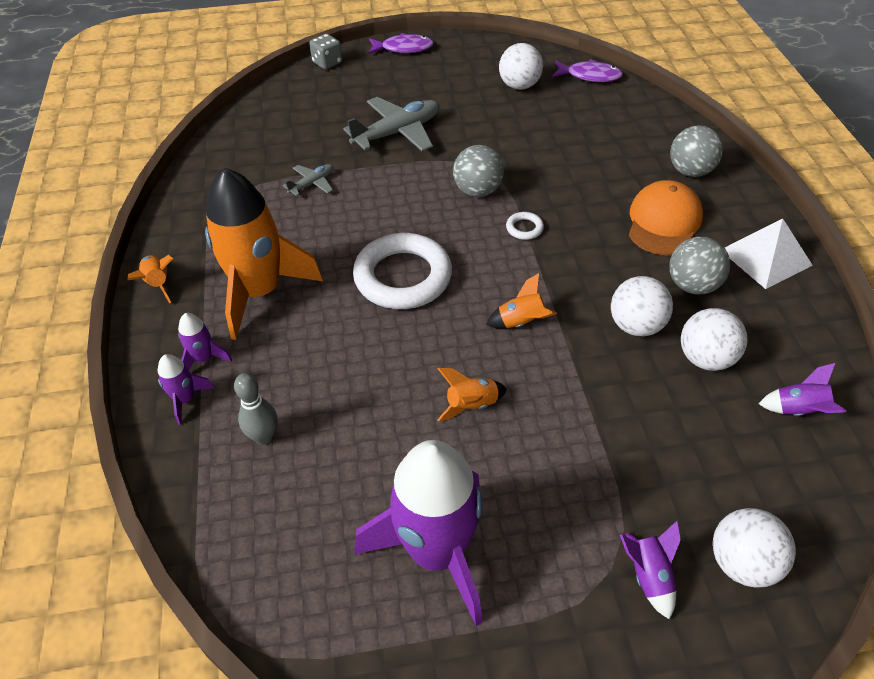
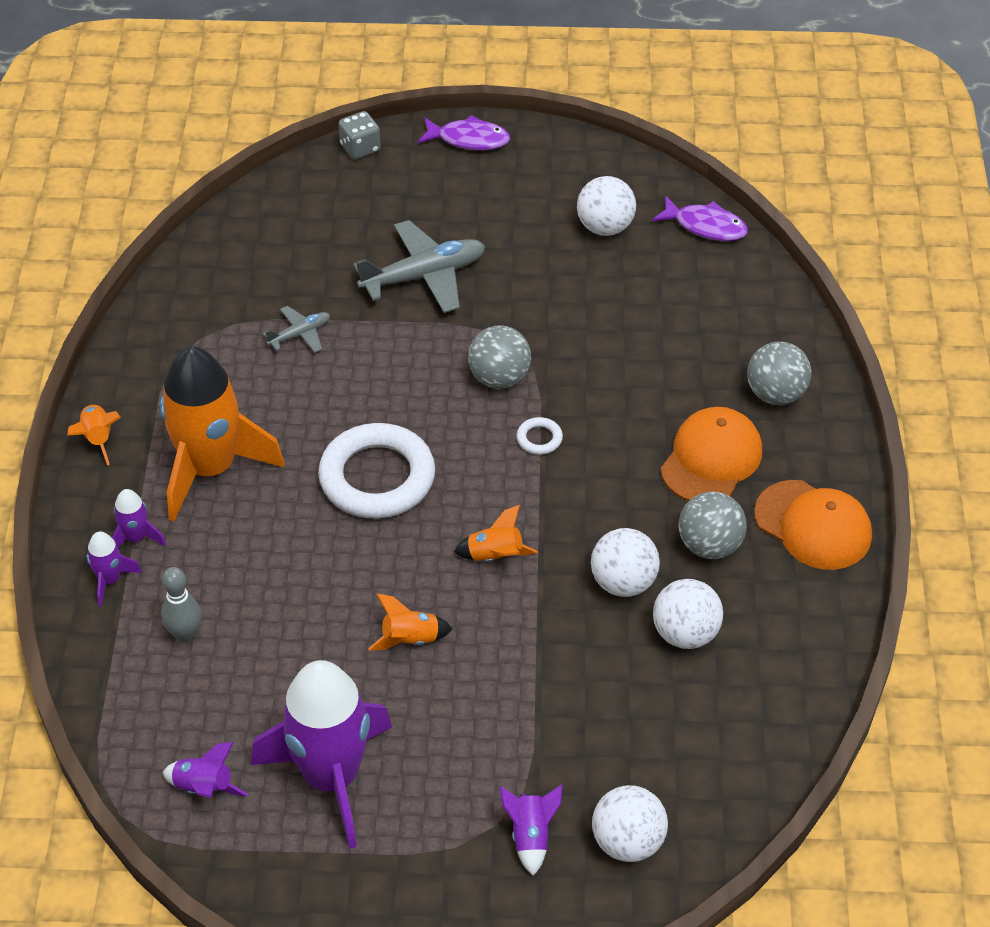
camera: 10 degrees right, 0 degrees up
(765, 257) = (813, 525): white pyramid -> orange cap
(798, 410) = (760, 707): purple rocket -> purple rocket (204, 788)

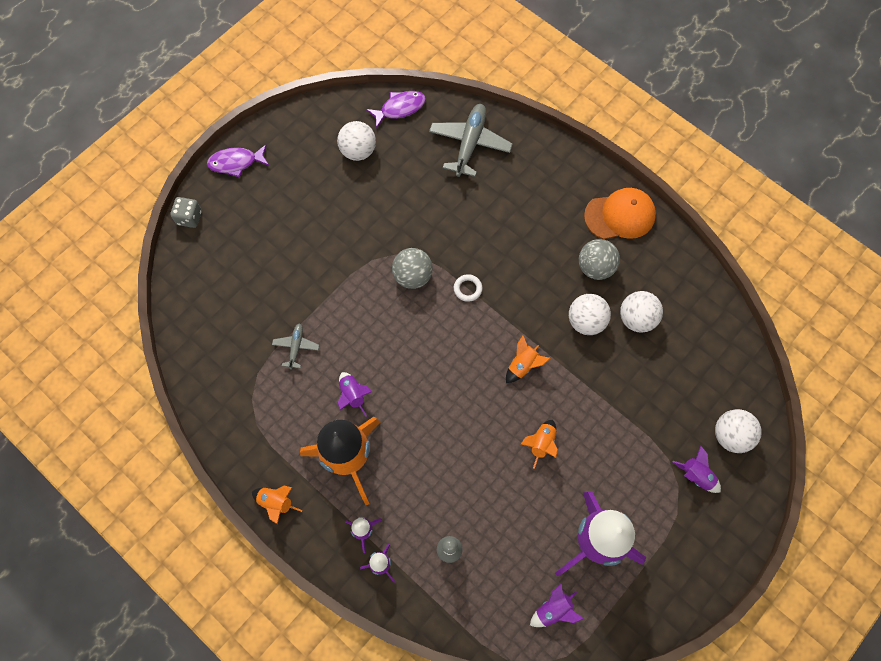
camera: 50 degrees left, 20 degrees up
(292, 421) = (352, 395): none -> purple rocket
(377, 477) = (427, 382): white ring -> none
(424, 276) = (312, 258): grey plane -> grey plane (470, 144)
(469, 139) = (236, 163): purple fish -> purple fish turned 150 degrees counterclockwise
(711, 459) = (545, 225): orange cap -> none
(775, 394) = (531, 166): grey ball -> none

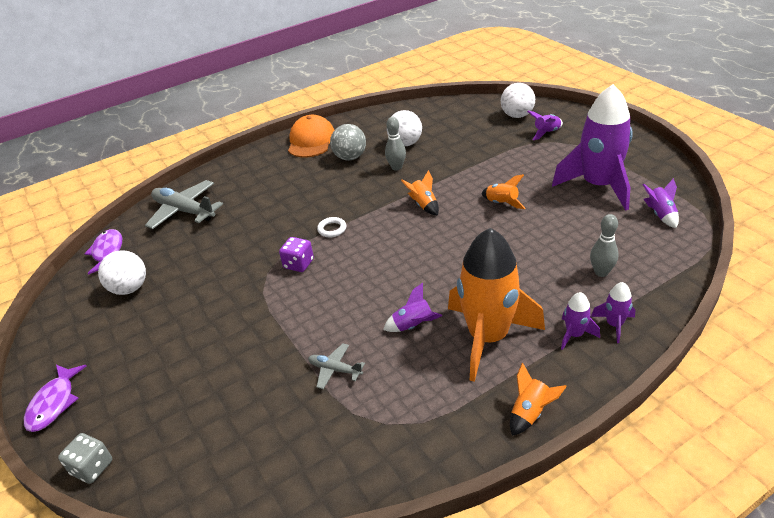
camera: 70 degrees left, 30 degrees down
(413, 276) = (298, 264): grey ball -> purple dice
(586, 321) = (396, 167): white ball -> grey bowling pin

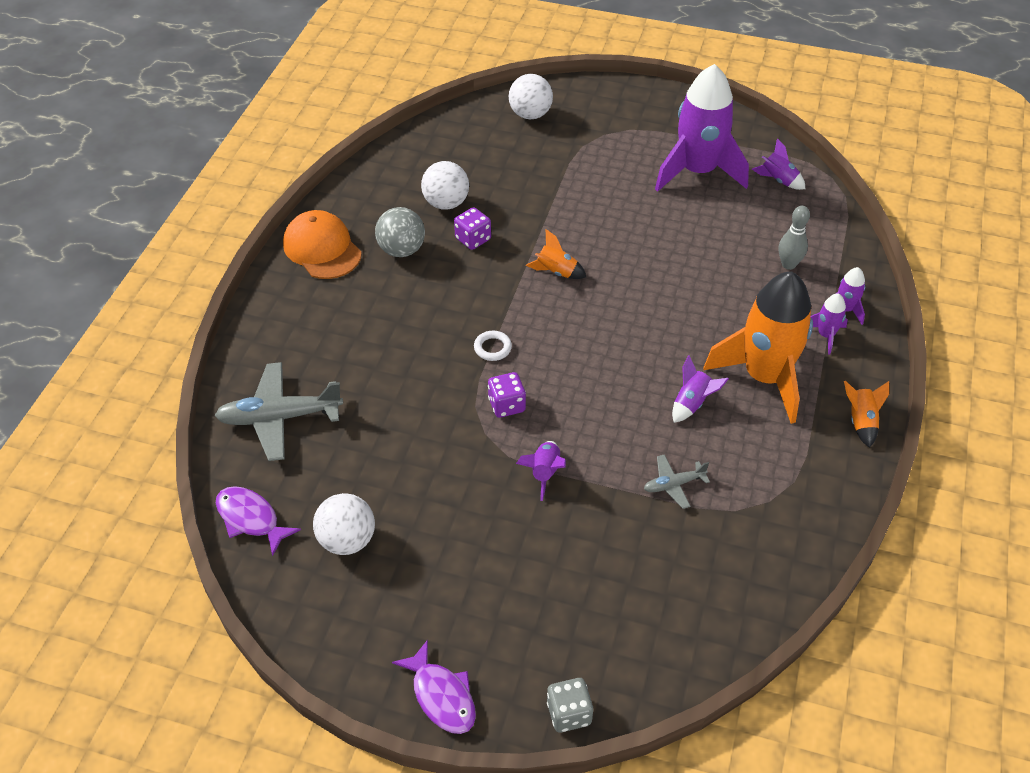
camera: 45 degrees left, 10 degrees up
(396, 167) = (473, 239): grey bowling pin -> purple dice
(502, 203) = (631, 233): orange rocket -> none
(546, 133) = (585, 126): purple rocket -> purple rocket (544, 473)

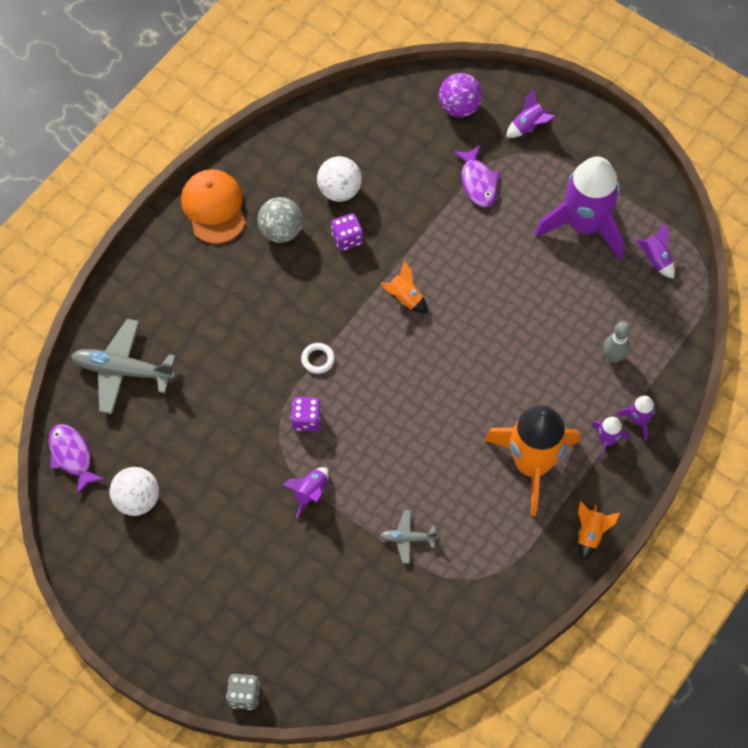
camera: 20 degrees right, 15 degrees up
(442, 696) = (160, 649): purple fish -> purple fish (478, 182)
(530, 114) = (459, 107): white ball -> purple ball
(692, 403) = (459, 469): purple rocket -> purple rocket (528, 126)

